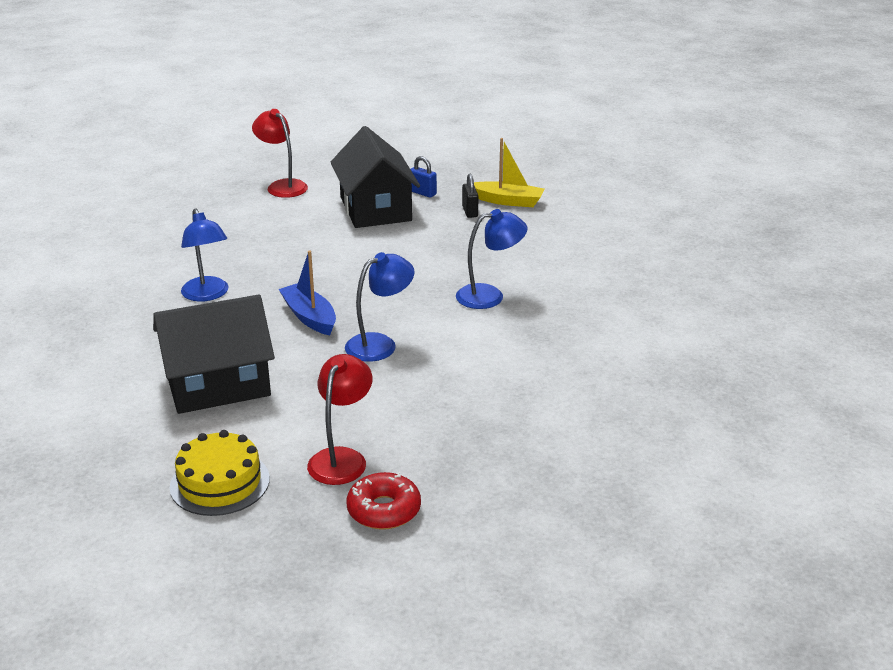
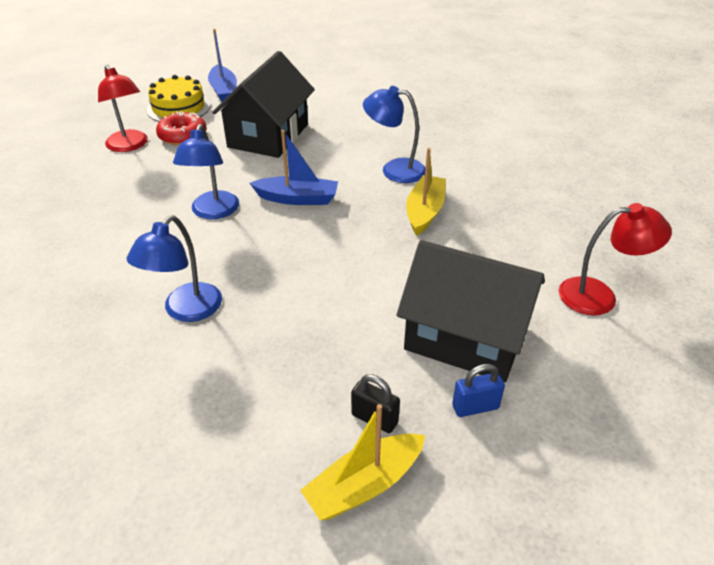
camera: 130 degrees right, 10 degrees up
(137, 476) = (224, 91): none -> blue boat
(258, 261) = (424, 212): none -> yellow boat
(384, 510) = (69, 140): red donut -> red donut (183, 136)

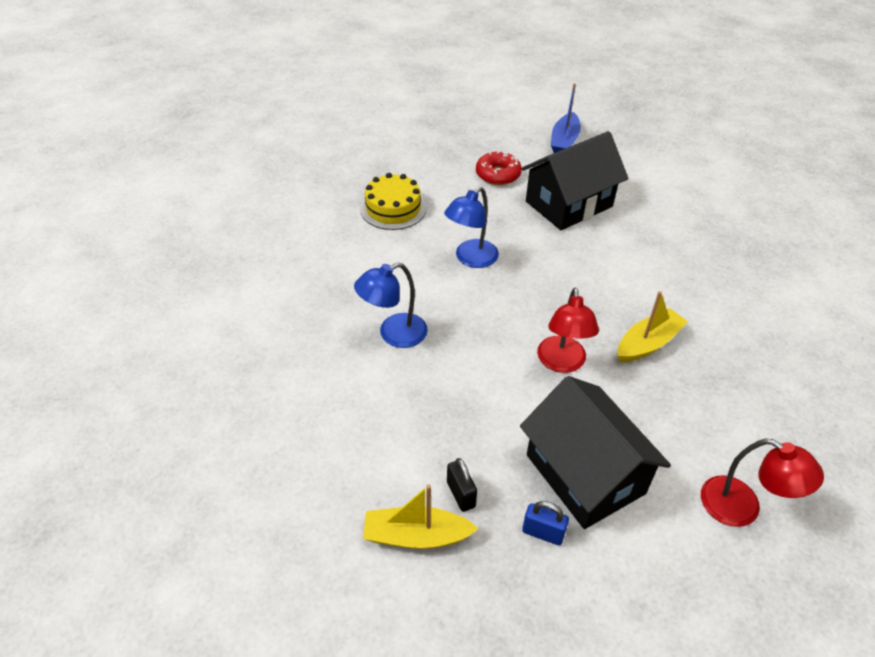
camera: 35 degrees right, 5 degrees up
(129, 146) = (450, 167): red lamp -> red lamp (562, 363)
(178, 108) = (514, 144): yellow cake -> yellow cake (393, 208)
(297, 198) = (546, 278): blue boat -> none
(394, 170) = (655, 288): blue lamp -> none

